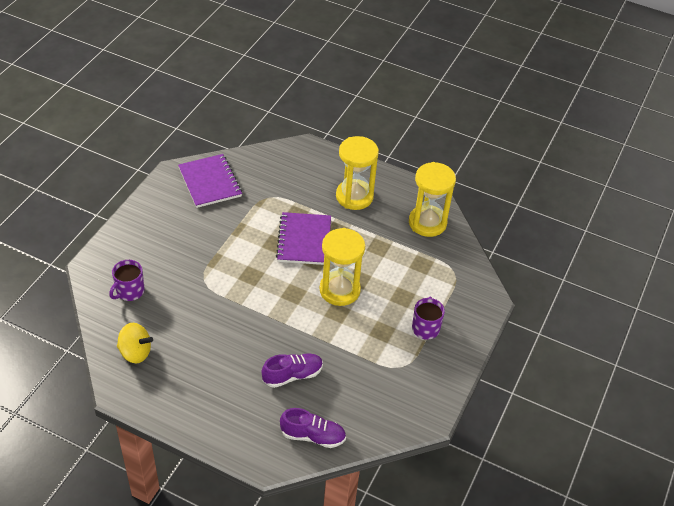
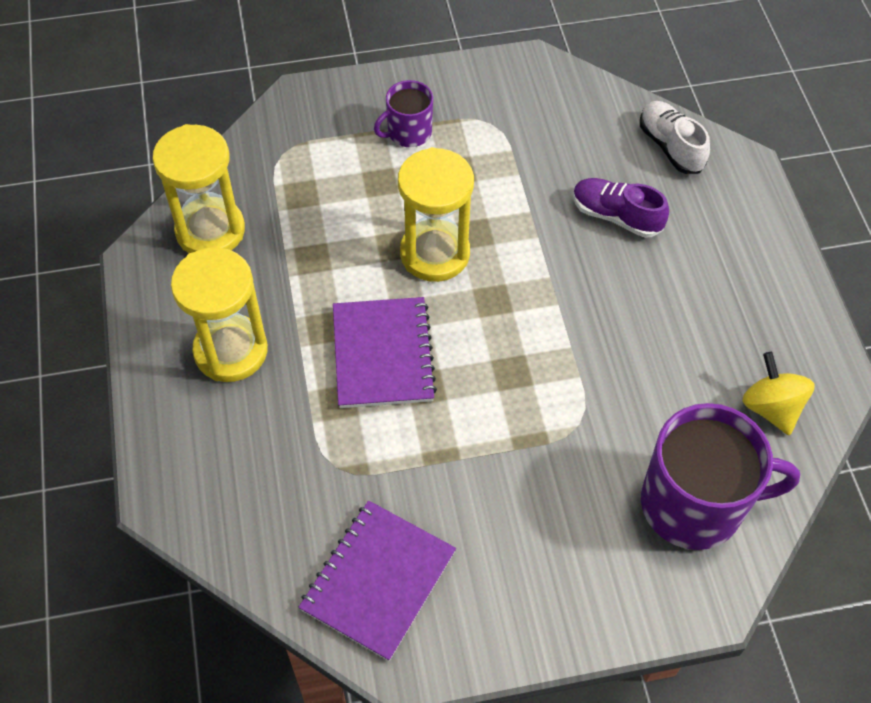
camera: 125 degrees left, 10 degrees up
(129, 291) = (694, 504): purple mug -> purple mug, size x1.91
(304, 240) = (383, 354): purple notebook -> purple notebook turned 60 degrees counterclockwise
(313, 436) = (670, 146): purple shoe -> white shoe

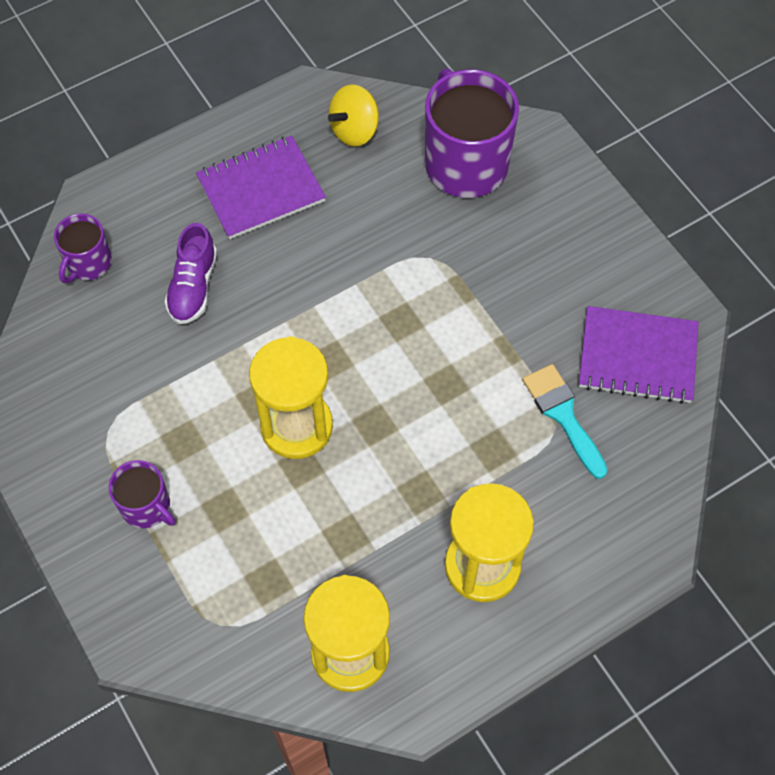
camera: 110 degrees left, 5 degrees up
(345, 478) = (563, 415): none -> turquoise brush
(383, 354) = (428, 430): purple notebook -> purple notebook (261, 189)
(670, 146) = (88, 263): white shoe -> purple mug

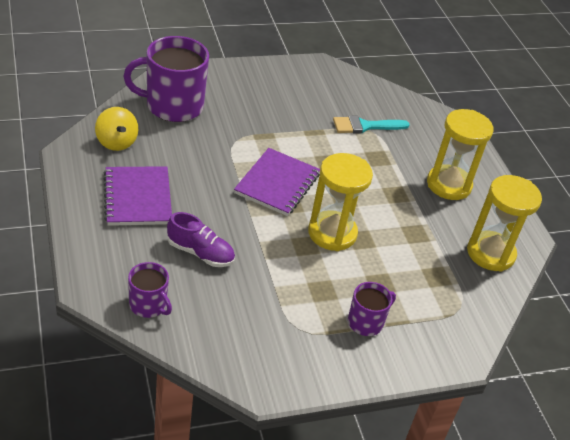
camera: 80 degrees left, 20 degrees down
(637, 357) = (339, 89): purple notebook -> purple notebook (277, 184)

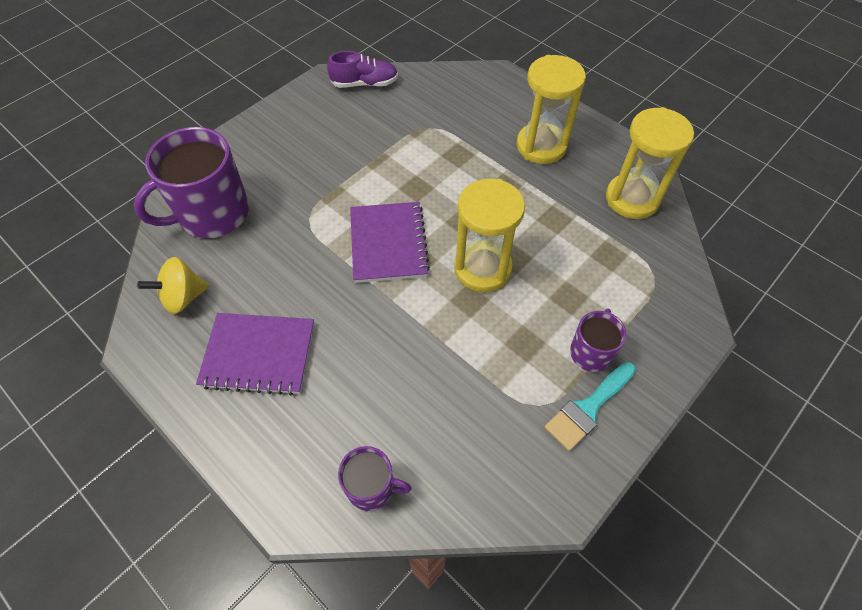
camera: 25 degrees left, 15 degrees up
(116, 142) = (183, 297): yellow spinning top -> yellow spinning top turned 120 degrees clockwise
(137, 198) = (258, 355): purple notebook -> purple notebook turned 45 degrees counterclockwise
(200, 253) = (375, 380): purple shoe -> purple shoe (364, 84)
(365, 126) = (419, 125): turquoise brush -> turquoise brush (588, 408)

